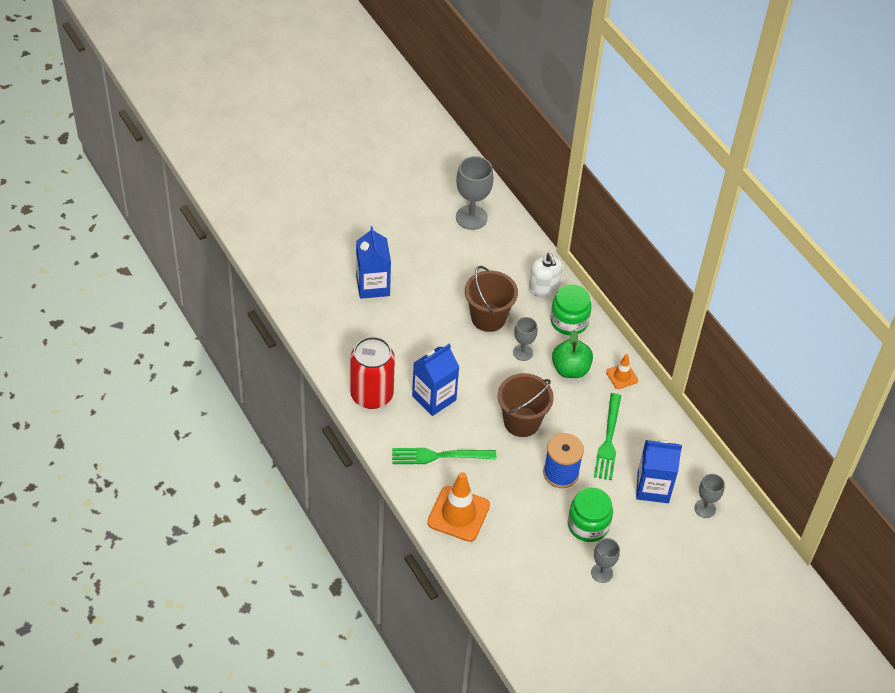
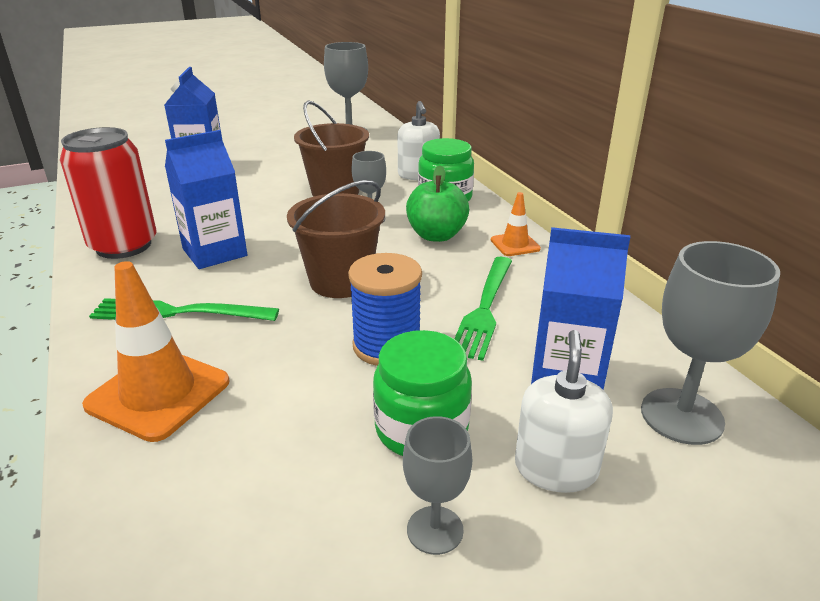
camera: 10 degrees right, 20 degrees down
(648, 541) = (556, 468): none -> white soap dispenser
(705, 508) = (681, 416): grey goblet -> grey goblet, size x1.69

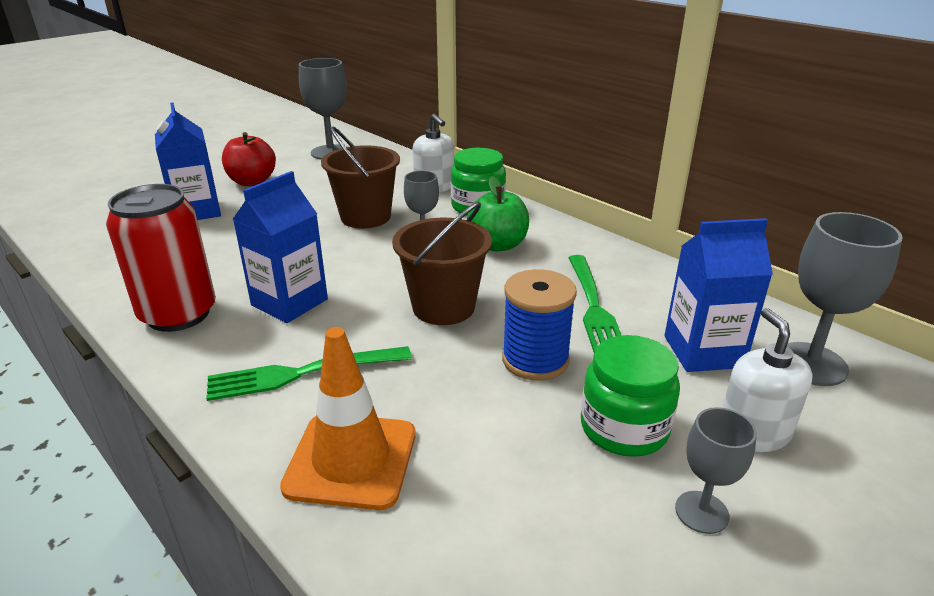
camera: 20 degrees left, 0 degrees up
(264, 149) = (252, 182): none -> red apple
(515, 244) = (574, 241): orange traffic cone -> none

